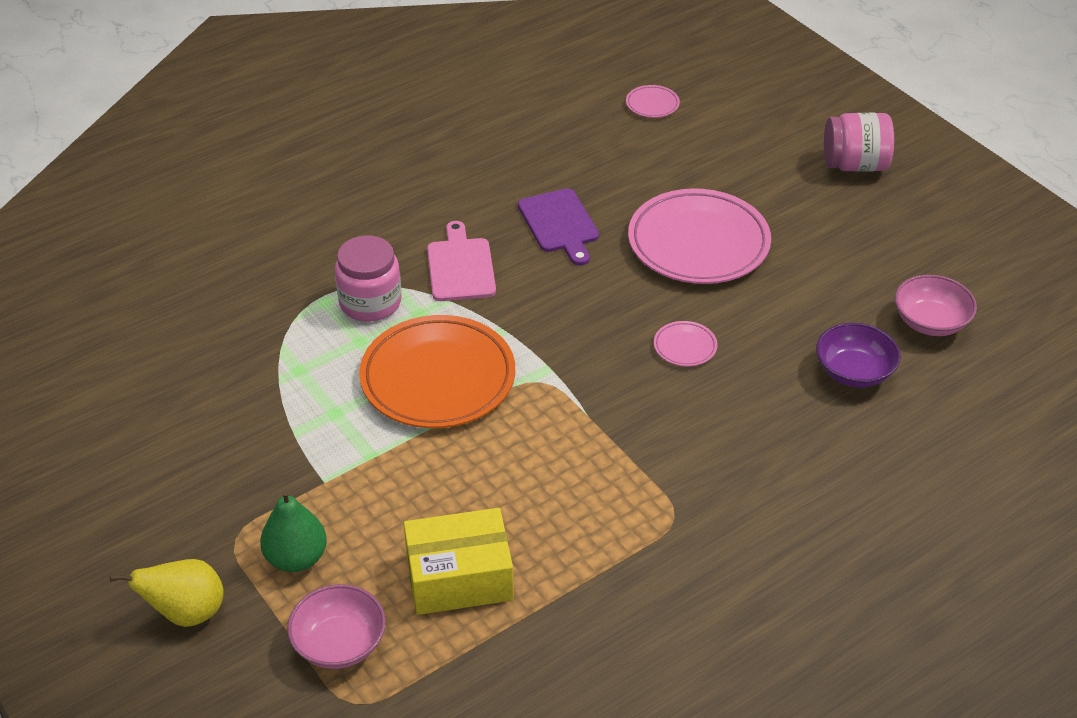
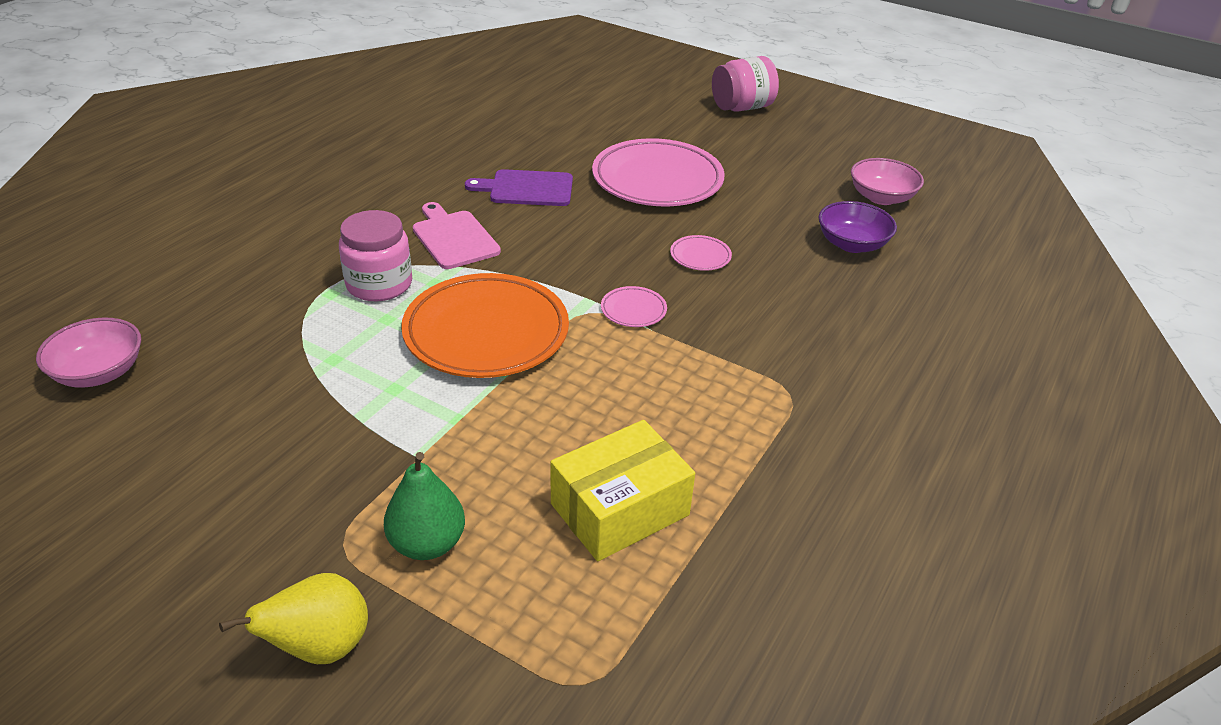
camera: 25 degrees left, 5 degrees down
(339, 643) = (528, 621): pink bowl -> pink bowl (99, 372)
(559, 224) = (527, 189): purple cutting board -> purple cutting board turned 135 degrees clockwise
(652, 104) = (552, 95): pink plate -> pink plate (633, 310)

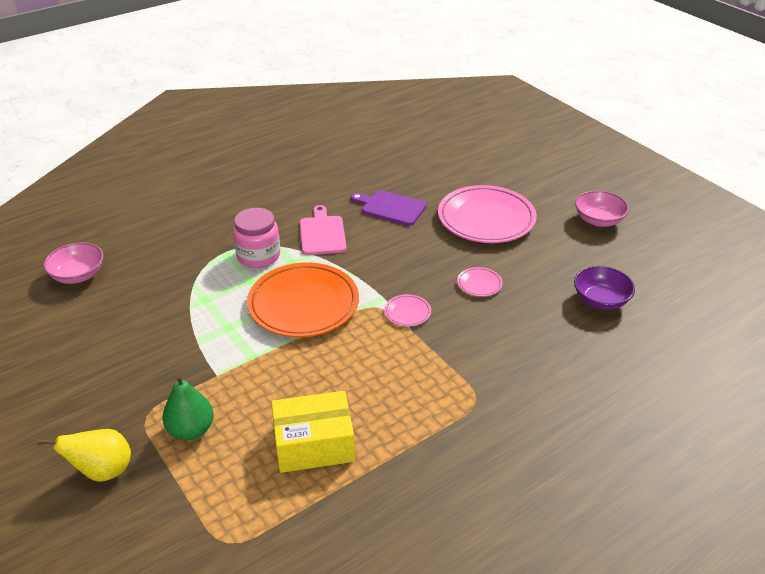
camera: 25 degrees right, 0 degrees up
(742, 107) = (589, 172): pink jar -> none
(881, 197) = (651, 268): pink bowl -> pink bowl (598, 220)

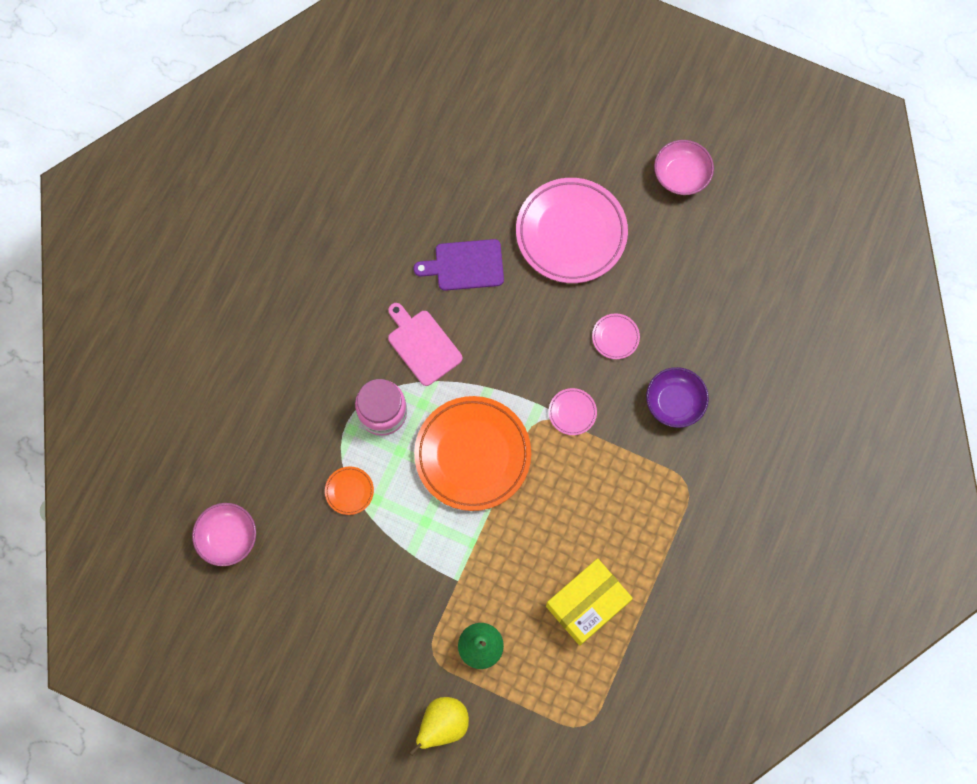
camera: 30 degrees left, 35 degrees up
(190, 286) = (349, 491): none -> orange plate
(600, 300) = (733, 300): purple bowl -> purple bowl (674, 402)

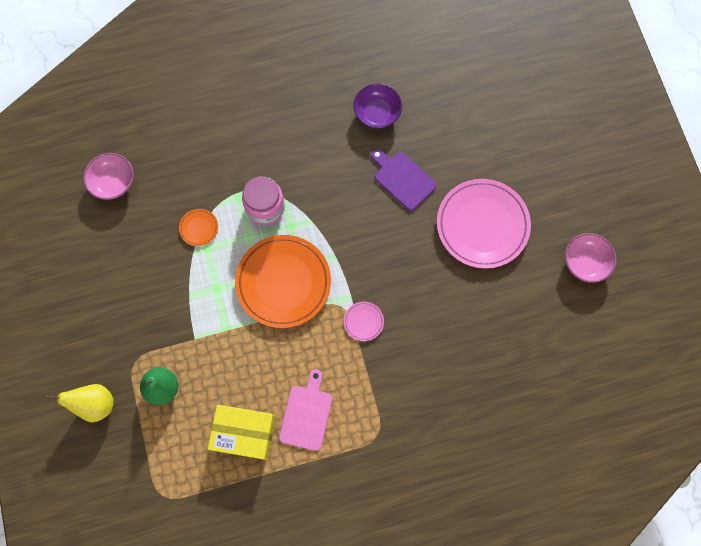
camera: 50 degrees right, 0 degrees up
(422, 345) = (328, 195): pink cutting board -> pink cutting board (306, 414)
(615, 337) = (437, 308): pink plate -> none
(674, 402) = (426, 382): purple bowl -> purple bowl (377, 113)

